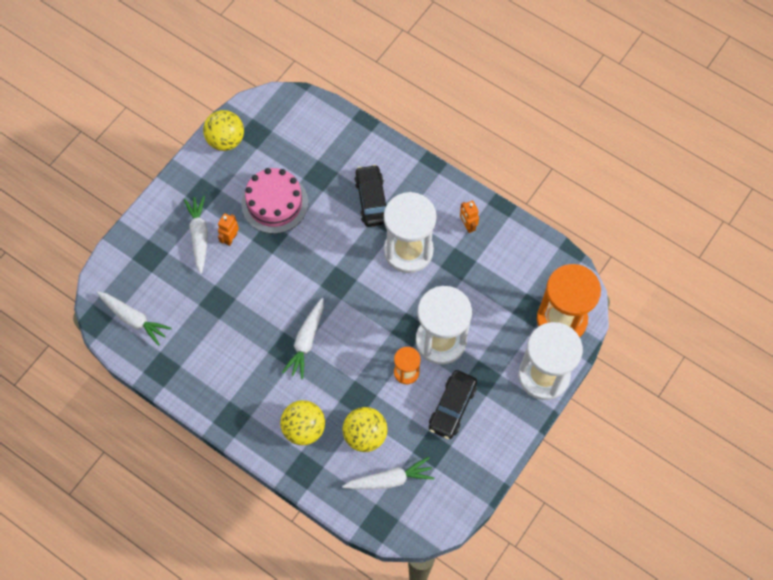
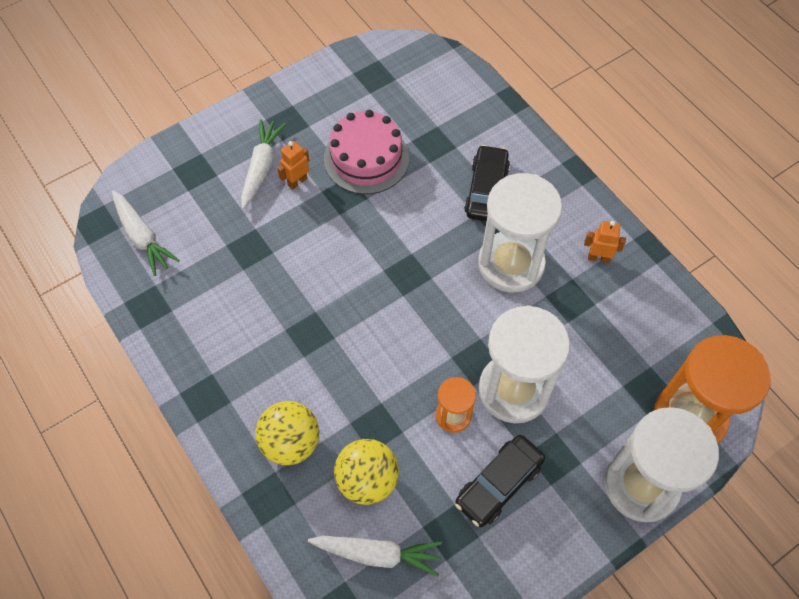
camera: 20 degrees right, 5 degrees down
(226, 140) = (338, 74): yellow ball -> none
(306, 341) = (338, 332): white carrot -> none
(467, 226) = (598, 257): orange robot -> orange robot turned 105 degrees clockwise

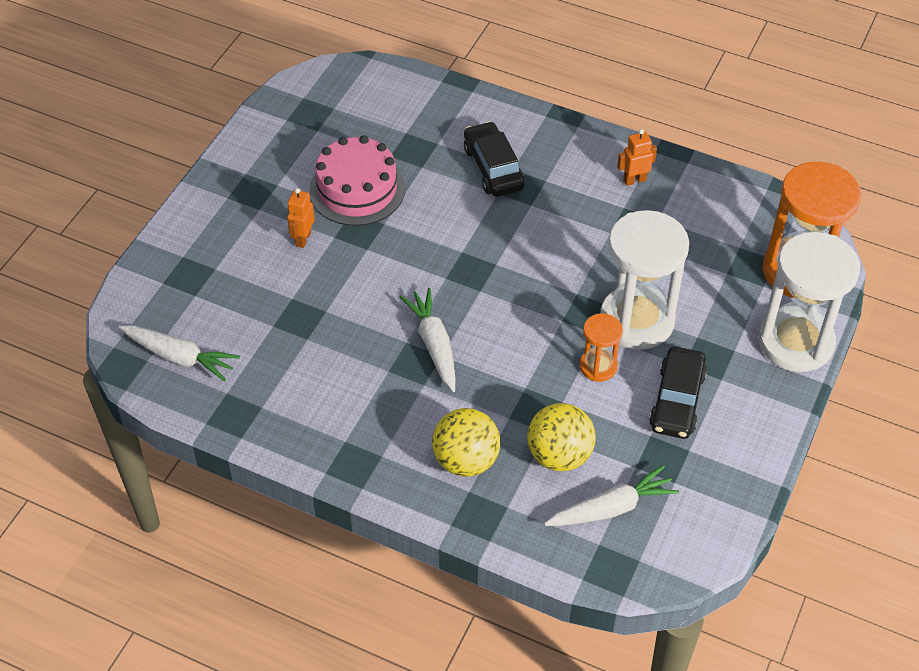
camera: 30 degrees left, 10 degrees down
(261, 167) = (256, 242): white carrot -> white carrot (434, 344)
(511, 264) = (560, 219): white hourglass -> none

